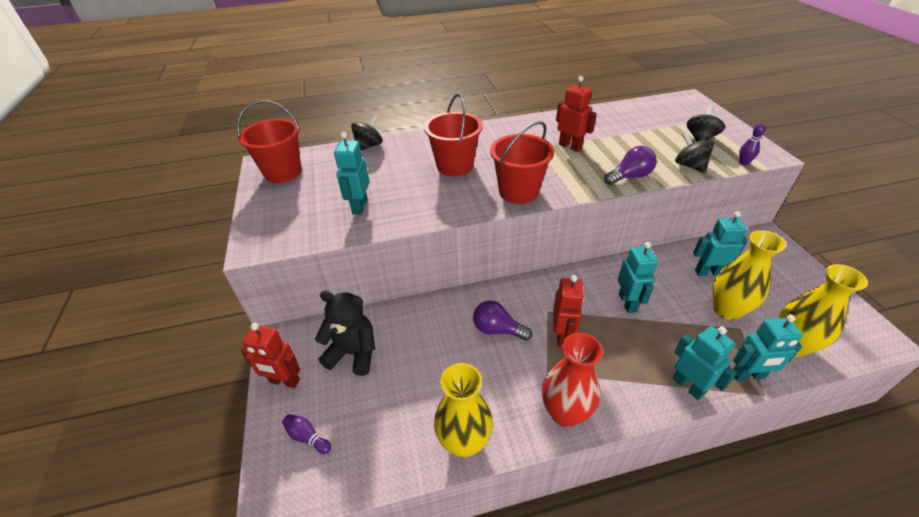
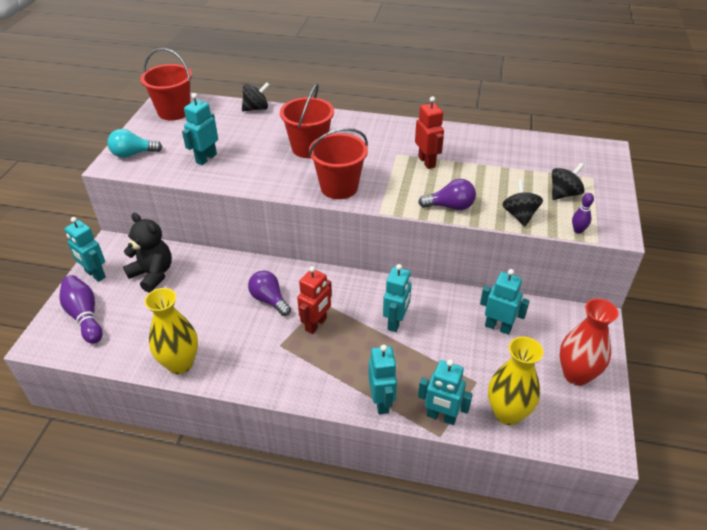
camera: 25 degrees right, 0 degrees up
(271, 228) = (133, 154): none -> turquoise light bulb
(284, 381) = (95, 274): red robot -> turquoise robot
(307, 437) = (85, 316): purple bowling pin -> purple bowling pin, size x1.86
(565, 413) = (267, 377): red vase -> red vase (576, 375)
(726, 310) = (479, 363): yellow vase -> none

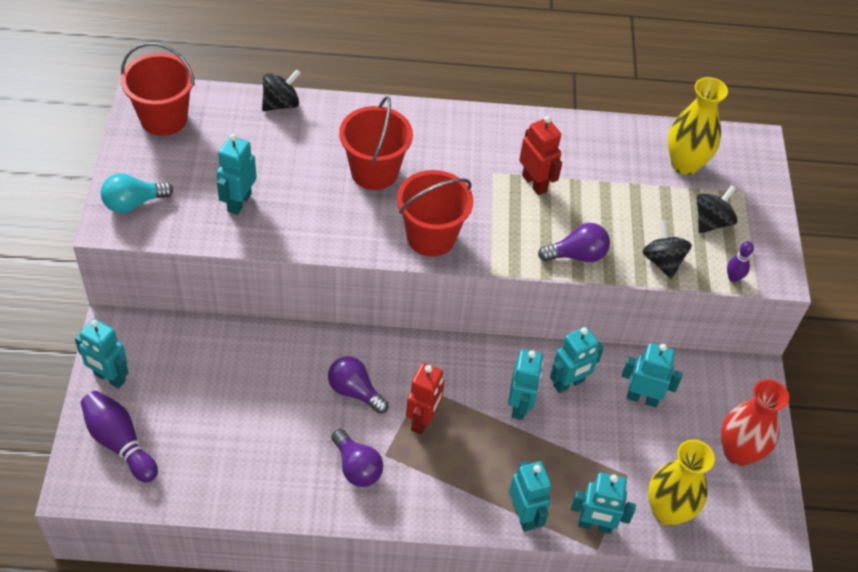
camera: 15 degrees left, 10 degrees up
(153, 274) = (189, 369): black teddy bear -> none
(180, 363) = (268, 495): yellow vase -> yellow vase (684, 164)
(255, 351) = (357, 467): none -> purple light bulb
(439, 311) = (568, 383): none -> turquoise robot

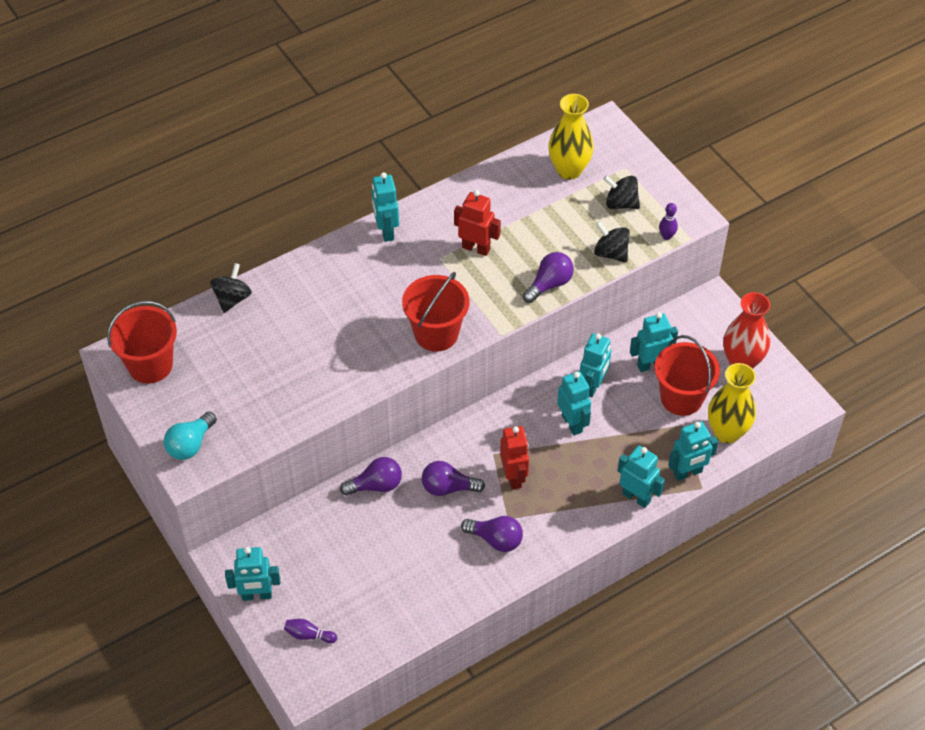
camera: 30 degrees left, 0 degrees up
(120, 442) = (309, 635): purple bowling pin -> purple bowling pin, size x0.54
(239, 202) = (271, 394): turquoise robot -> turquoise robot (386, 231)
(293, 348) = (376, 485): none -> purple light bulb
(374, 172) = (352, 309): red bucket -> red bucket (681, 398)
(711, 222) = (621, 203): black spinning top -> black spinning top turned 75 degrees counterclockwise

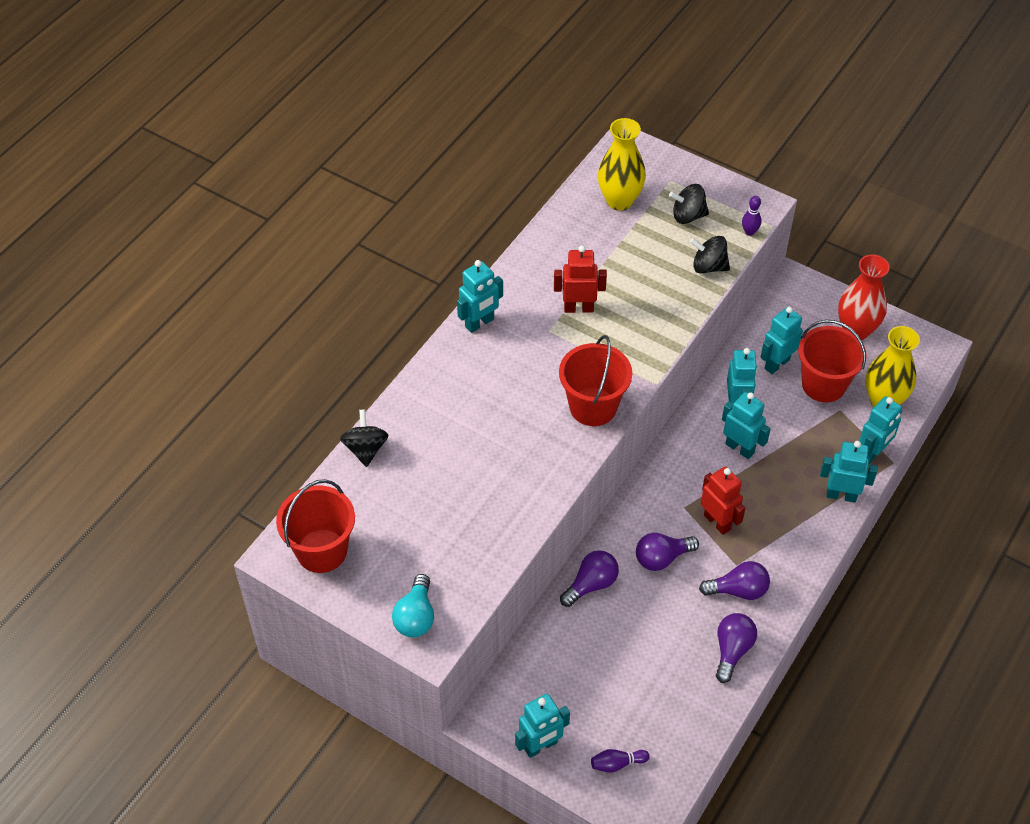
camera: 25 degrees left, 0 degrees up
(386, 231) = (480, 323): turquoise robot -> turquoise robot turned 90 degrees counterclockwise
(549, 284) = (670, 318): purple light bulb -> purple light bulb (732, 650)

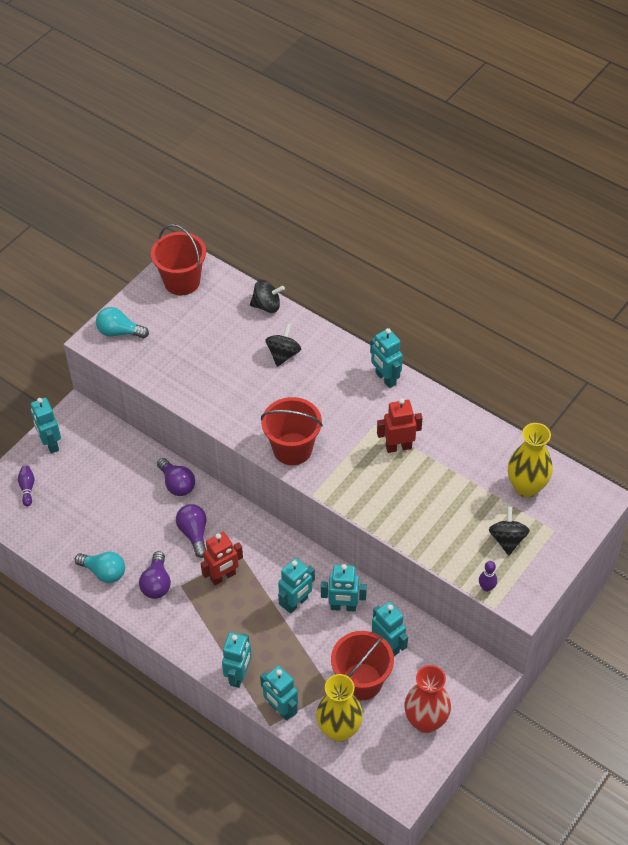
camera: 95 degrees right, 0 degrees up
(578, 308) = (398, 447): red robot -> red robot turned 105 degrees counterclockwise
(708, 266) = (443, 548): black spinning top -> black spinning top (283, 354)
(732, 650) = (104, 572): purple light bulb -> turquoise light bulb

